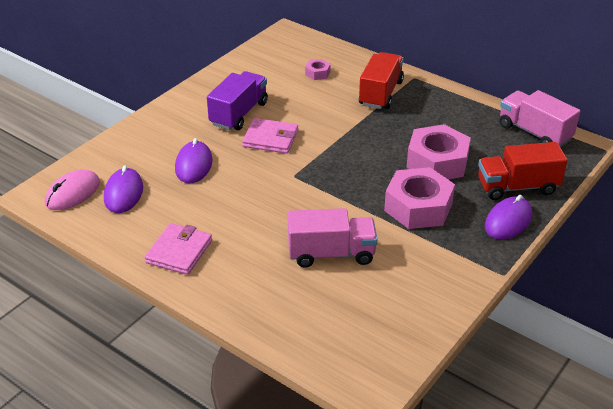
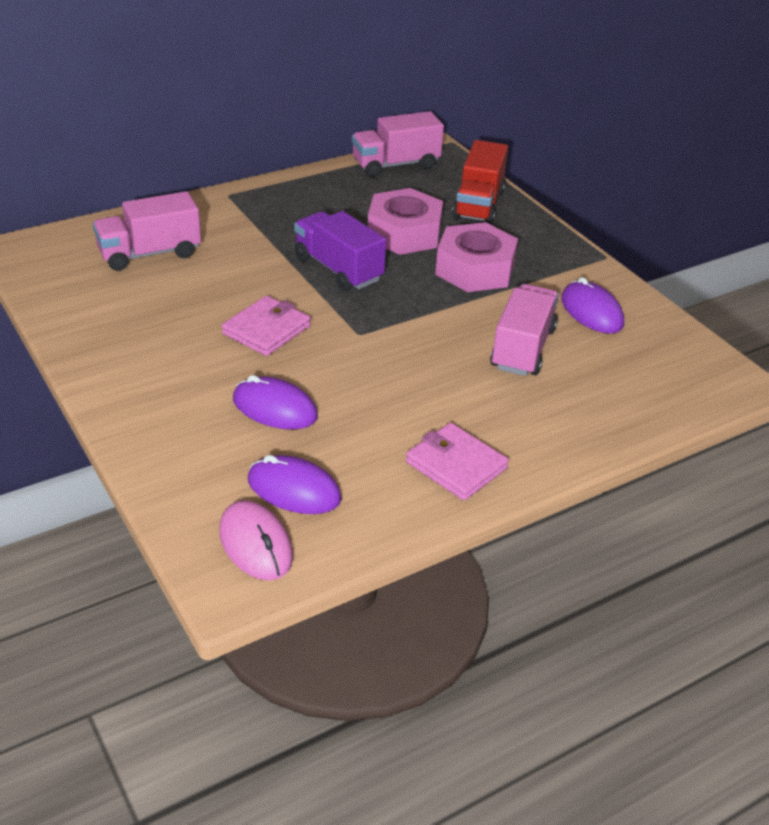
camera: 70 degrees left, 0 degrees up
(239, 114) = (185, 340): purple truck -> purple truck (338, 269)
(317, 73) = (149, 253): pink nut -> pink truck
(380, 93) = (240, 225): red truck -> none
(508, 221) = (529, 227): purple mouse -> purple mouse (591, 312)

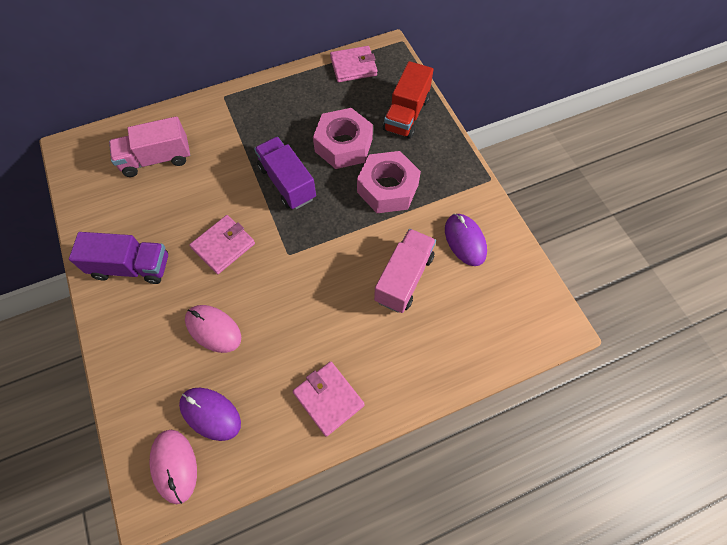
camera: 10 degrees right, 25 degrees up
(140, 355) = (131, 267): none -> purple truck
(275, 408) = (213, 329): purple mouse -> pink mouse
(395, 165) = (353, 66): pink truck -> pink wallet

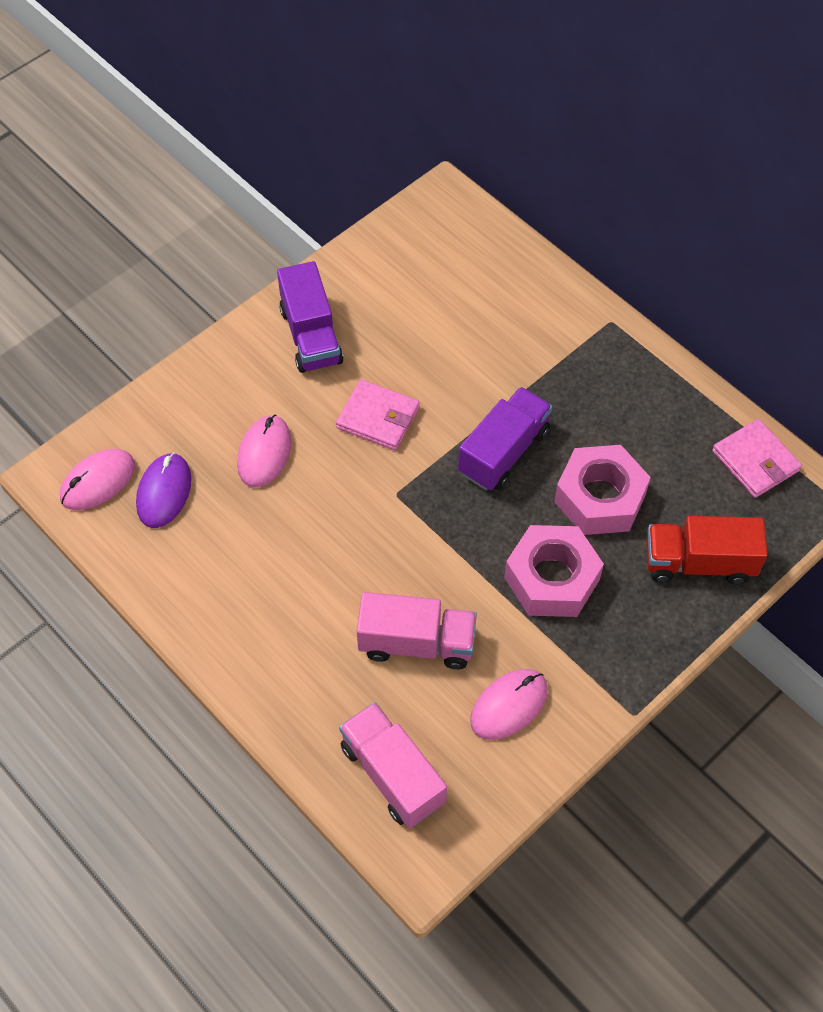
camera: 70 degrees right, 5 degrees down
(157, 159) = (471, 292): pink truck -> pink truck (392, 774)
(328, 399) = (221, 608): pink wallet -> none
(465, 240) = (509, 705): purple mouse -> pink mouse

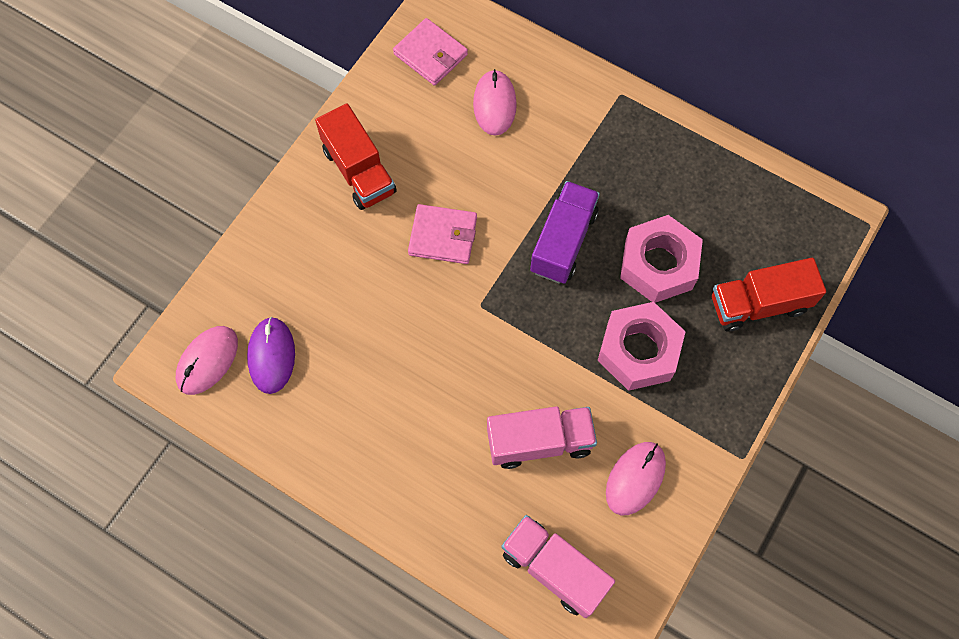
camera: 15 degrees left, 10 degrees up
(264, 453) = (351, 295): pink mouse -> pink mouse (494, 104)
(311, 336) = (359, 171): purple truck -> red truck
(755, 461) = (780, 197): pink wallet -> pink wallet (430, 54)

